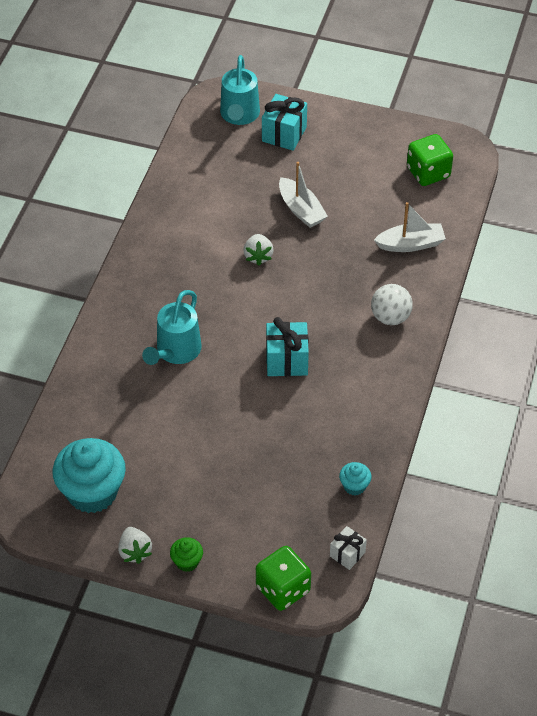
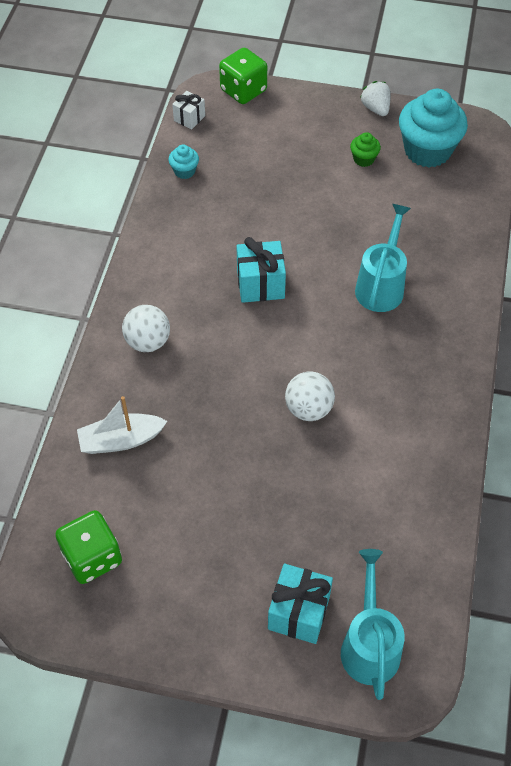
camera: 175 degrees right, 5 degrees up
(187, 562) = (328, 104): green cupcake -> green cupcake (363, 159)
(258, 256) = (308, 409): white strawberry -> white ball
(301, 210) = (262, 481): white boat -> none

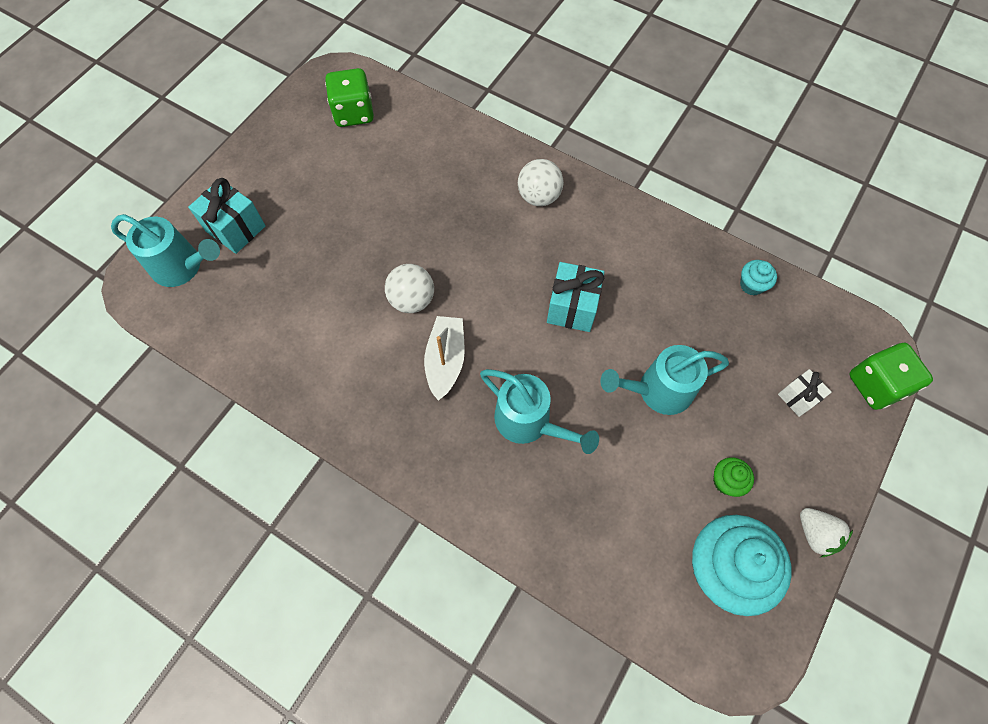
camera: 110 degrees right, 10 degrees up
(121, 440) = (446, 153): white boat -> white boat (445, 360)
(189, 118) = (836, 313): white gift -> white gift (798, 397)
(311, 211) = (657, 391): none -> turquoise watering can
(375, 108) = (815, 534): white strawberry -> white strawberry turned 60 degrees clockwise

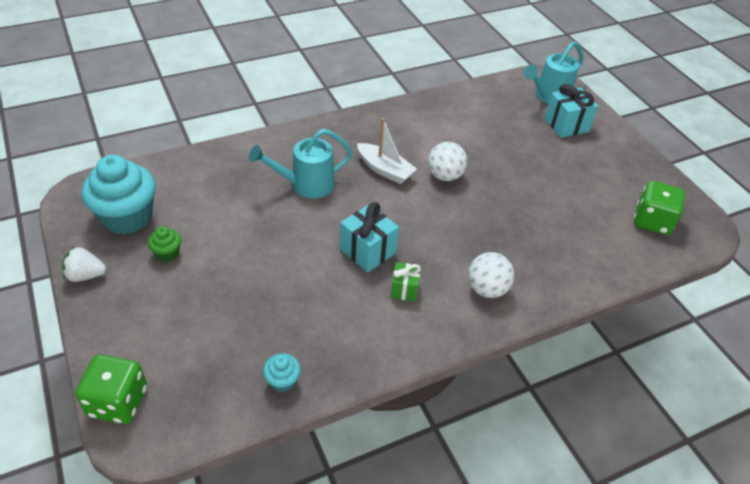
camera: 120 degrees right, 20 degrees down
(591, 254) = (404, 289): none -> green gift
(657, 391) = (261, 258): turquoise watering can -> none
(798, 397) = (169, 338): white gift -> none

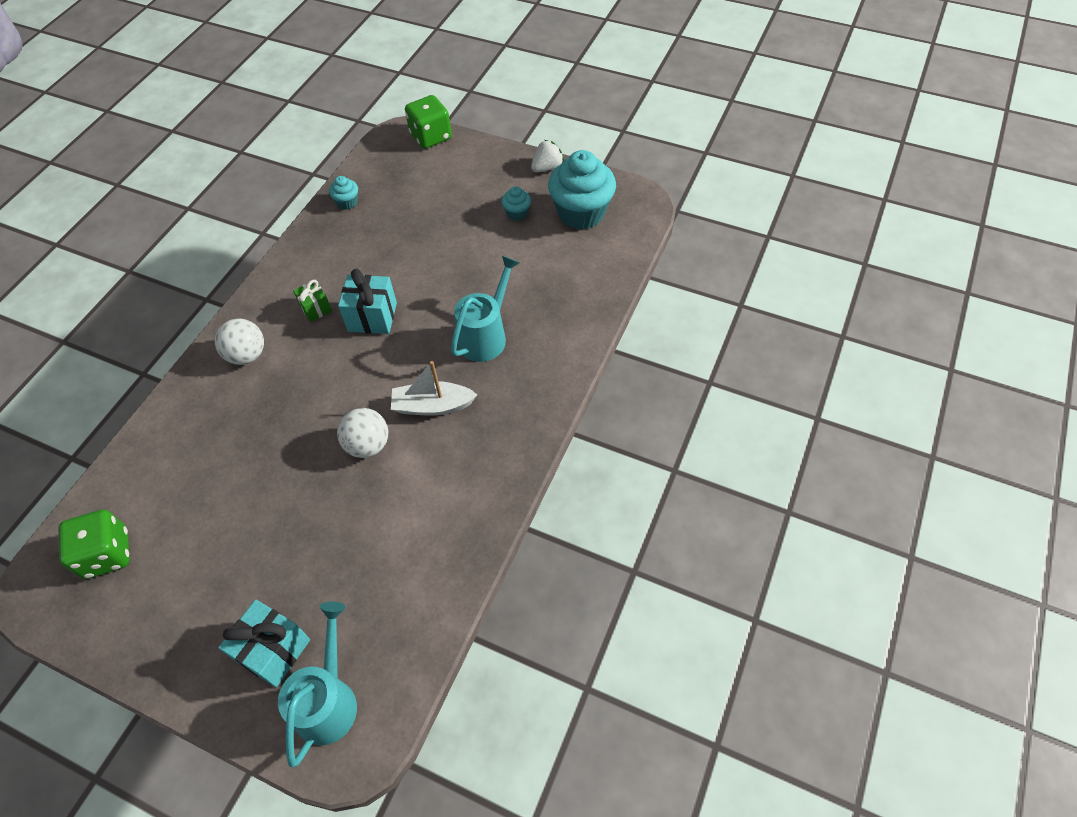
camera: 145 degrees right, 10 degrees up
(167, 253) = (517, 213): green cupcake -> turquoise cupcake

